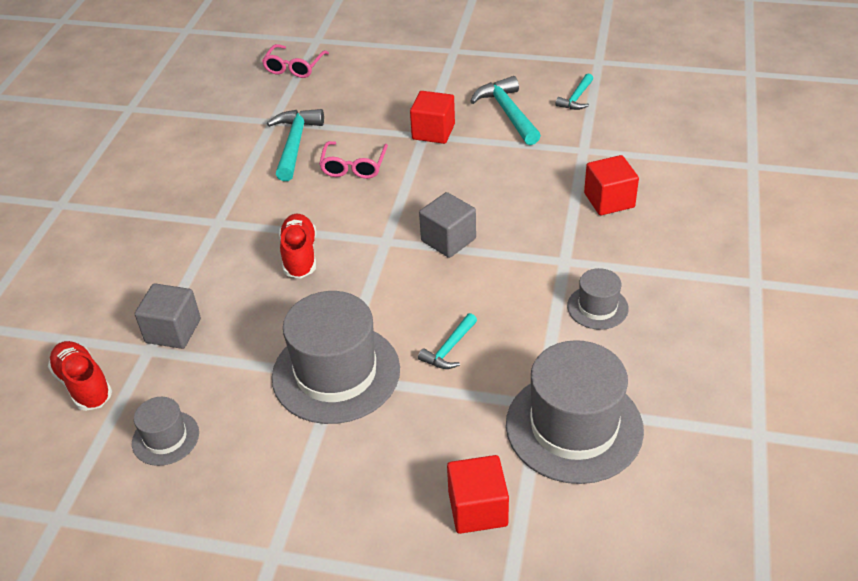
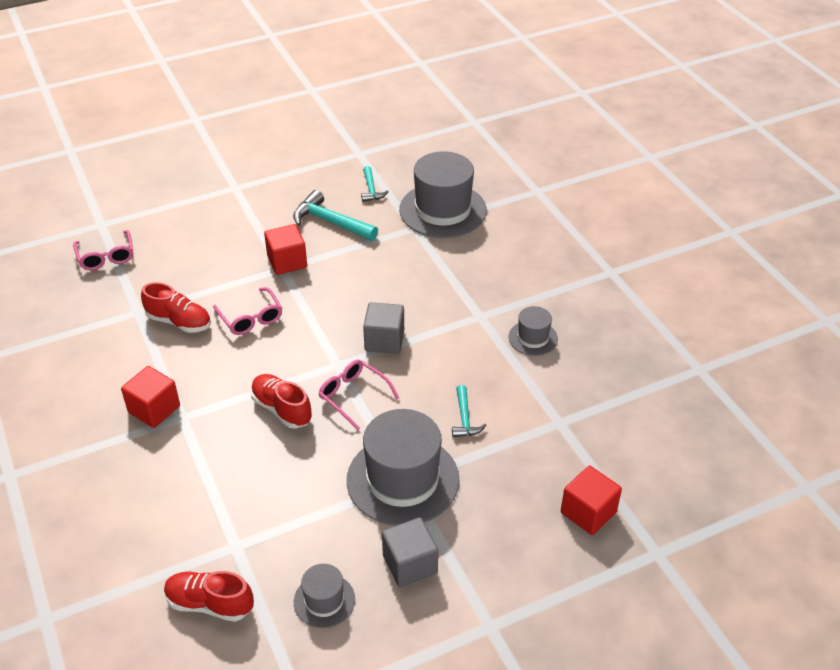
camera: 40 degrees left, 0 degrees up
(173, 331) = (240, 521): grey cube -> grey cube (410, 564)
(295, 144) = (179, 322): turquoise hammer -> red shoe
(370, 276) = (354, 396): none -> pink glasses
(574, 427) = (594, 425): grey hat -> grey hat (443, 210)
(609, 200) = (468, 258): red cube -> red cube (154, 409)

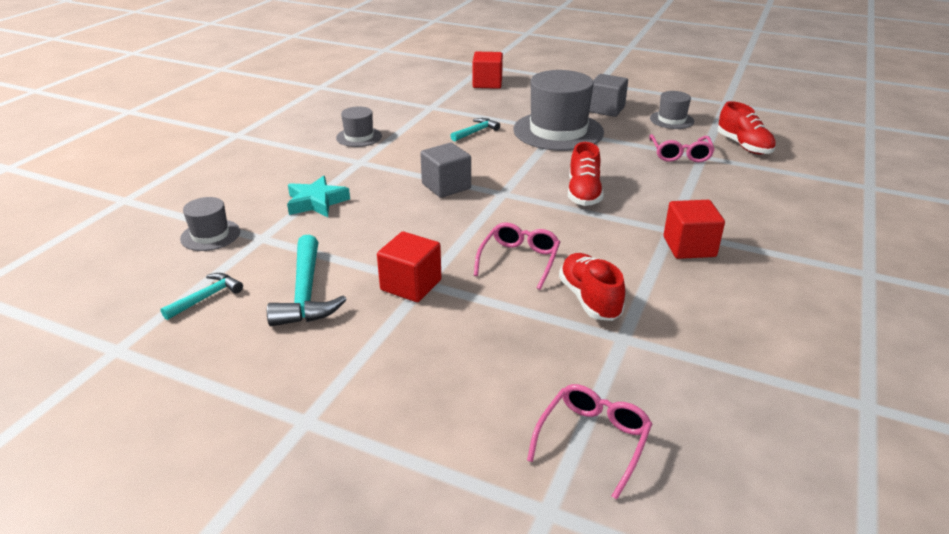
camera: 130 degrees left, 10 degrees down
(354, 396) = (522, 173): pink glasses -> pink glasses (680, 154)
(436, 267) = (316, 202): none -> turquoise star
(443, 210) = (210, 235): grey hat -> grey hat, size x0.50

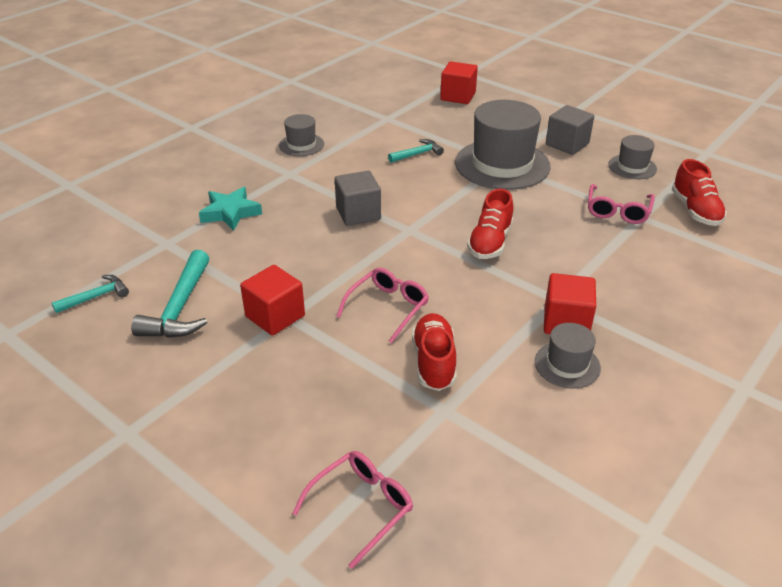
camera: 15 degrees right, 5 degrees up
(210, 235) = (125, 233): grey hat -> grey hat (567, 365)

